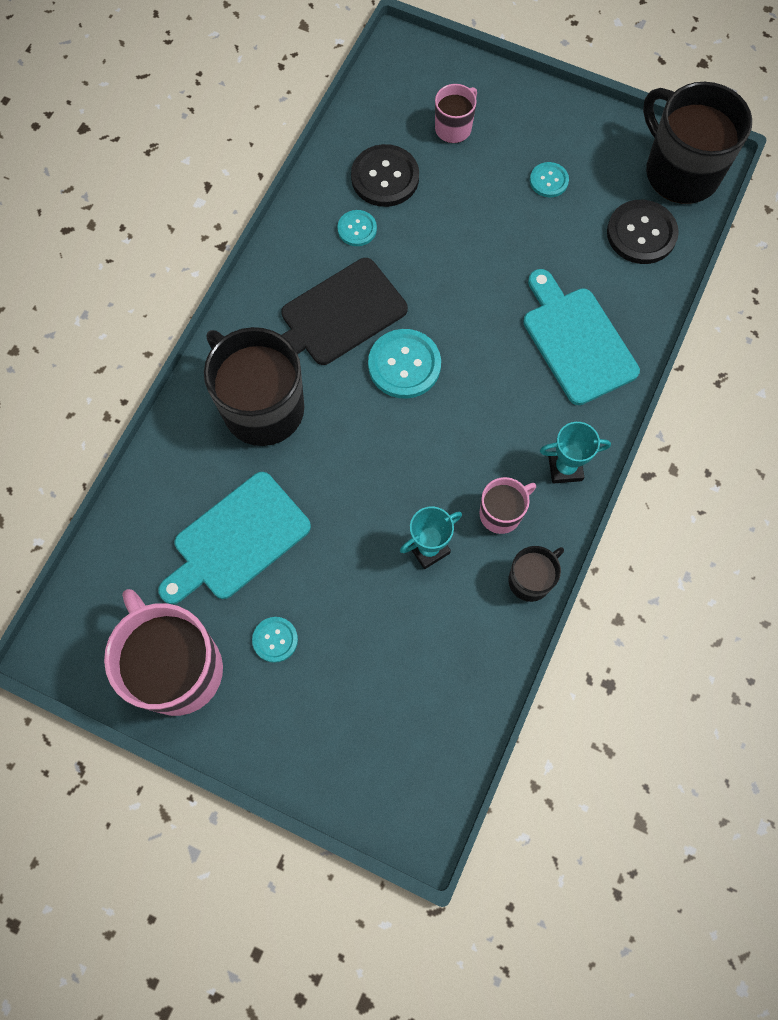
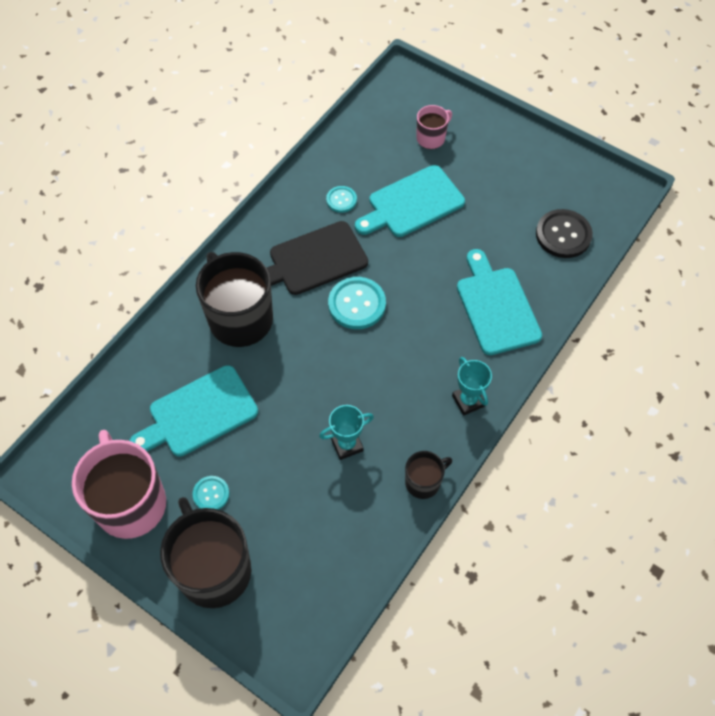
camera: 10 degrees right, 10 degrees down
(385, 177) = (371, 166): black button -> none
(447, 220) = (412, 203): none -> turquoise cutting board
(501, 513) = (410, 427): pink mug -> none
(549, 181) = (497, 186): turquoise button -> none
(565, 468) = (468, 401): turquoise trophy -> turquoise trophy turned 60 degrees clockwise
(680, 172) = (603, 194): black mug -> black mug (213, 569)

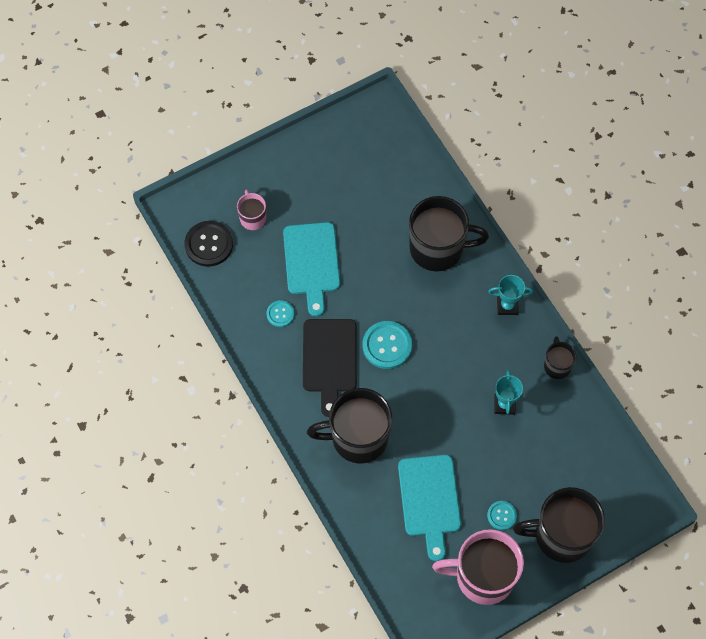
camera: 65 degrees left, 5 degrees up
(496, 307) = (438, 248): turquoise cutting board -> black mug
(563, 235) = (397, 170): black button -> black button (209, 244)

